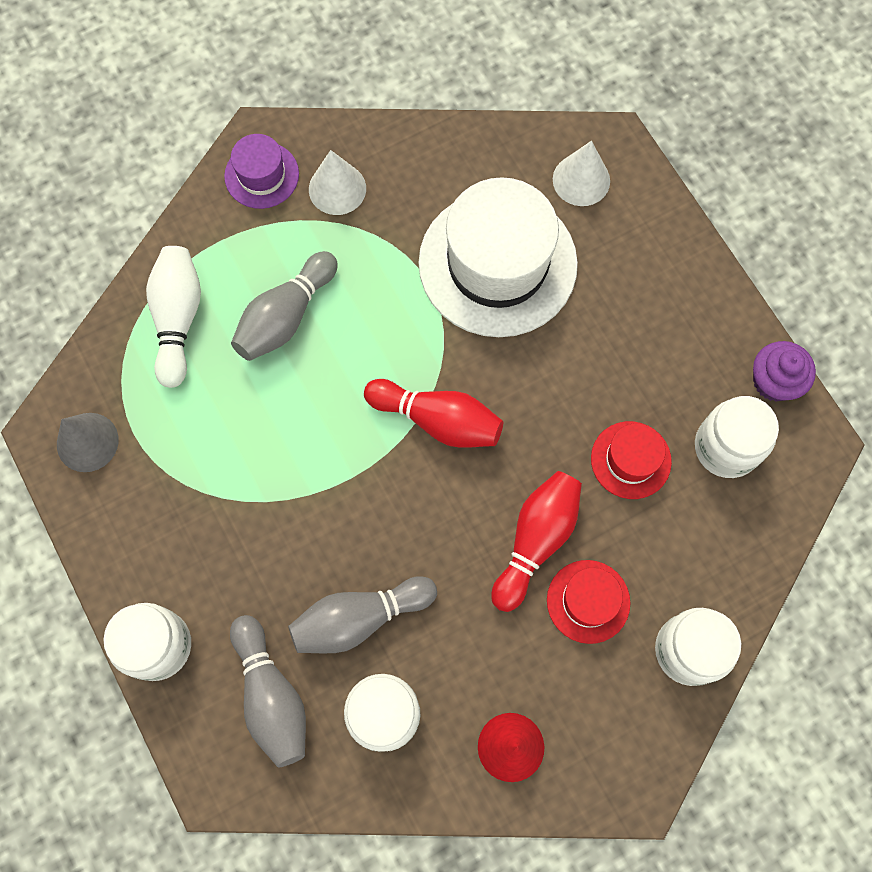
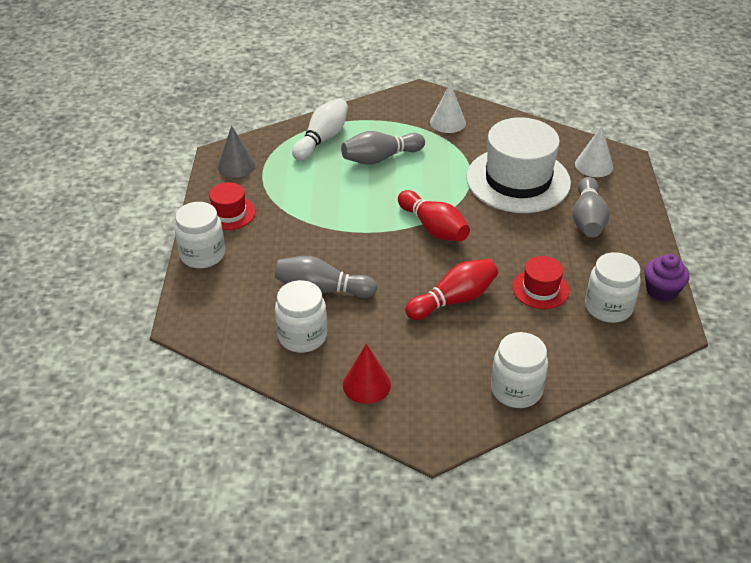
camera: 30 degrees right, 30 degrees down
(261, 175) = (410, 104): purple hat -> none
(271, 695) = (245, 301): grey bowling pin -> grey bowling pin (587, 219)
(588, 601) = (466, 340): red hat -> red hat (229, 213)

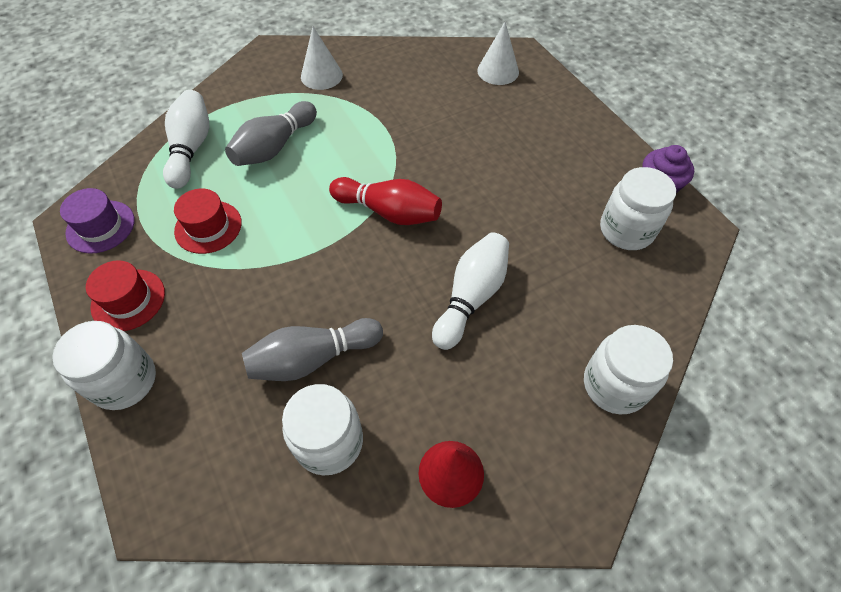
camera: 30 degrees left, 15 degrees up
(236, 165) = (100, 226): grey cone -> purple hat
(453, 300) = (471, 297): red bowling pin -> white bowling pin
(518, 180) = (437, 116): white hat -> none
(540, 289) = (548, 239): red hat -> red hat (208, 227)
(587, 219) = (534, 134): grey bowling pin -> none

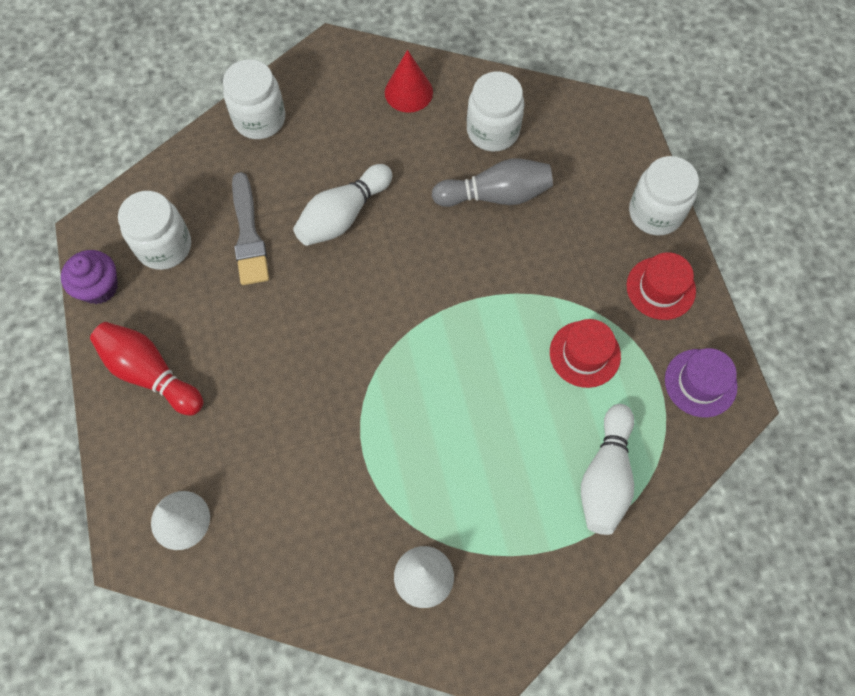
camera: 165 degrees left, 10 degrees up
(274, 147) = (503, 453): grey bowling pin -> none
(389, 212) = (392, 326): red bowling pin -> red bowling pin (150, 373)
(555, 257) = (248, 235): none -> grey brush

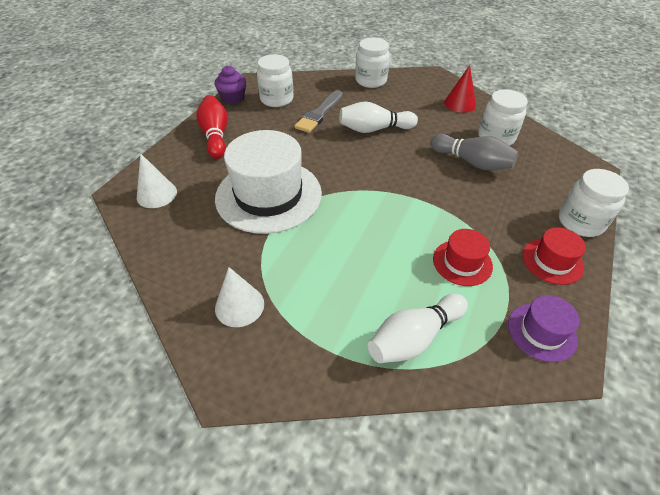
camera: 40 degrees right, 20 degrees down
(315, 417) = (268, 195): none -> white hat

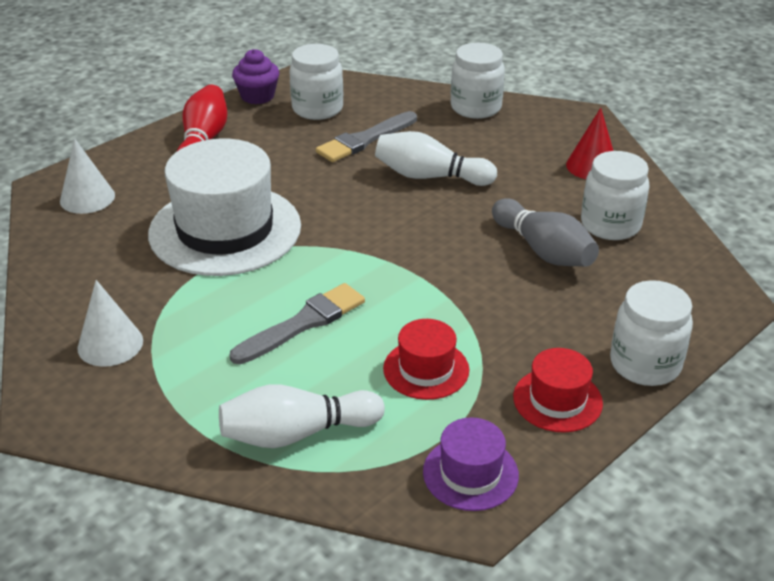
camera: 20 degrees right, 10 degrees down
(363, 251) = (303, 323): none -> grey brush

